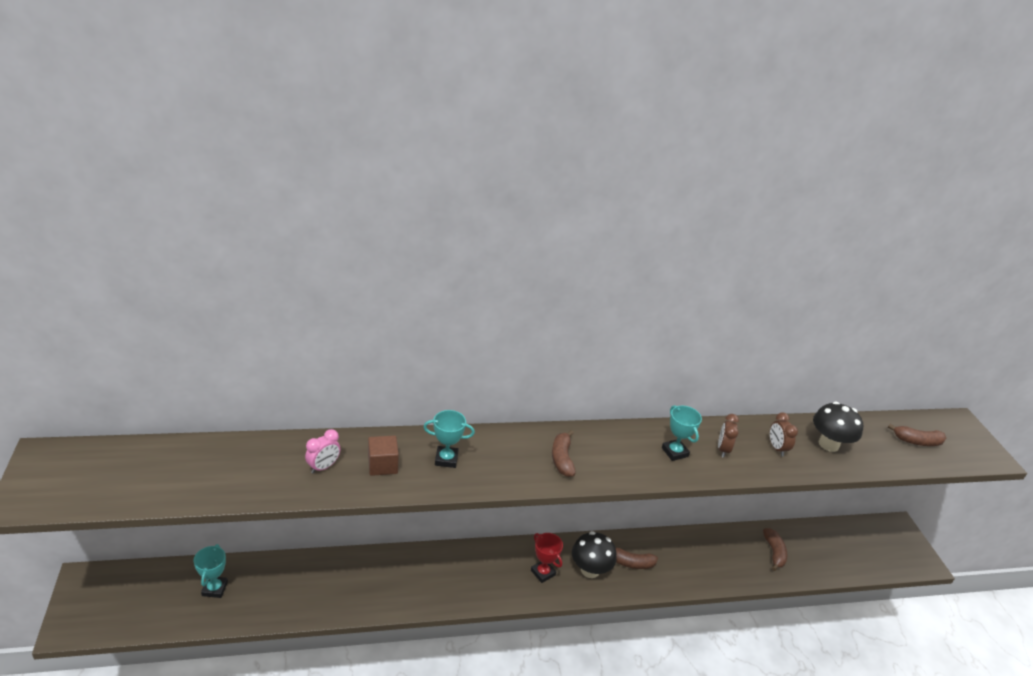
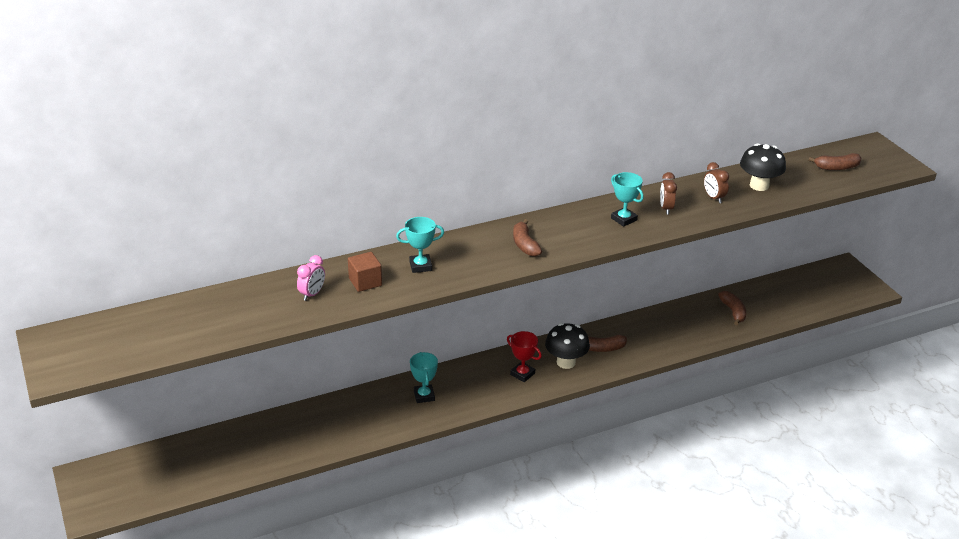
camera: 10 degrees left, 0 degrees up
(214, 589) = (214, 454): turquoise trophy -> turquoise trophy (424, 396)

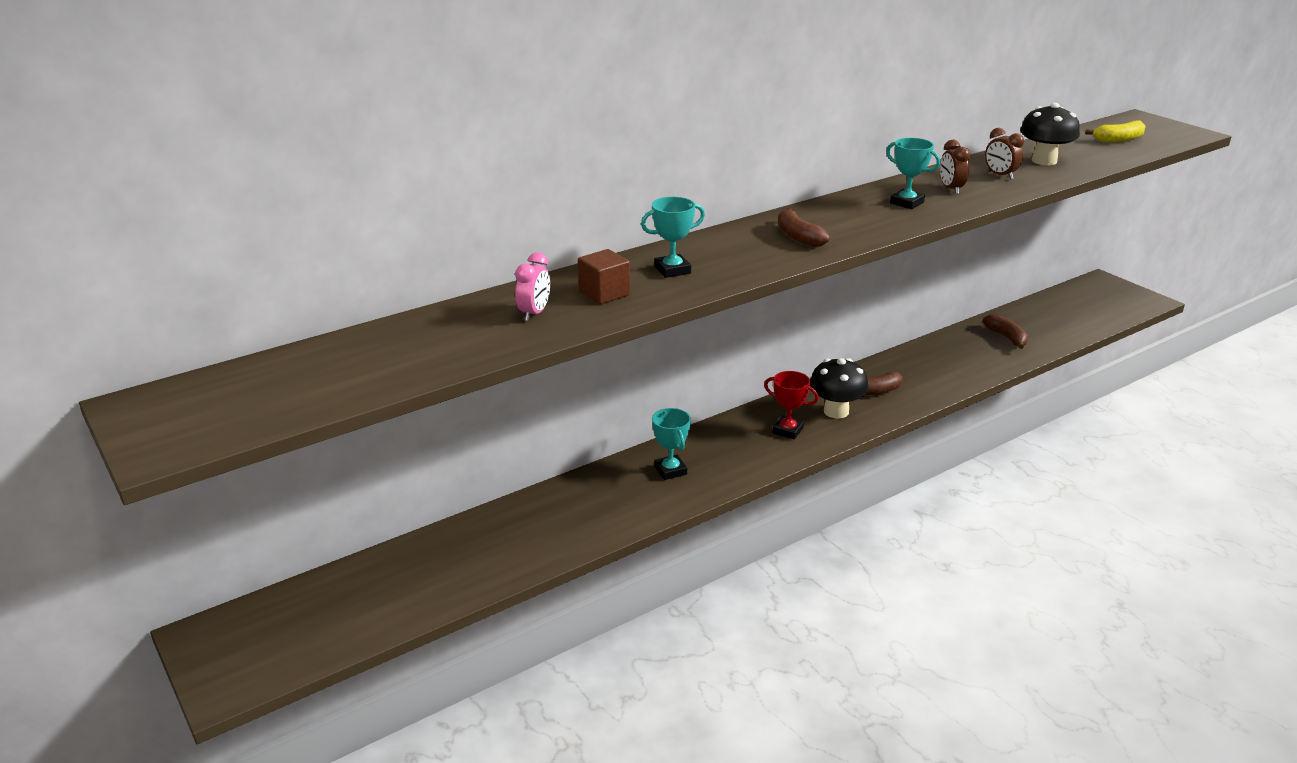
camera: 10 degrees left, 5 degrees down
(837, 167) = (1118, 139): brown banana -> yellow banana

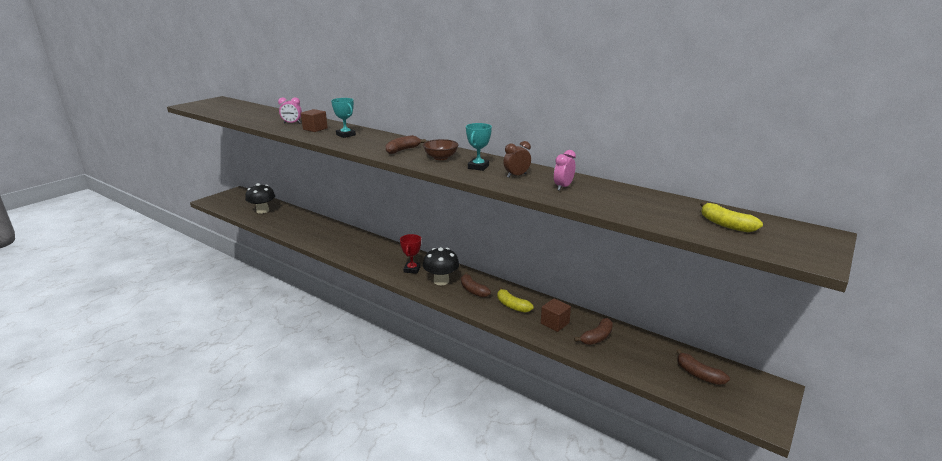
camera: 70 degrees right, 5 degrees down
(670, 470) = (360, 246): turquoise trophy -> none
(853, 218) = (441, 158): none -> brown bowl
(923, 372) = (512, 306): none -> yellow banana
(972, 354) = (554, 323): none -> brown cube
(1000, 175) = (563, 187): brown clock -> pink clock
(1044, 161) = (618, 199): black mushroom -> black mushroom (262, 211)
(1080, 306) = (698, 374): none -> brown banana

